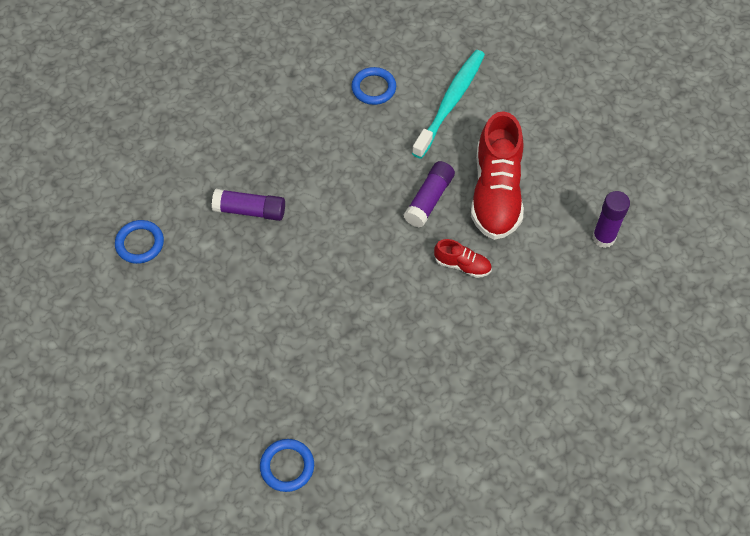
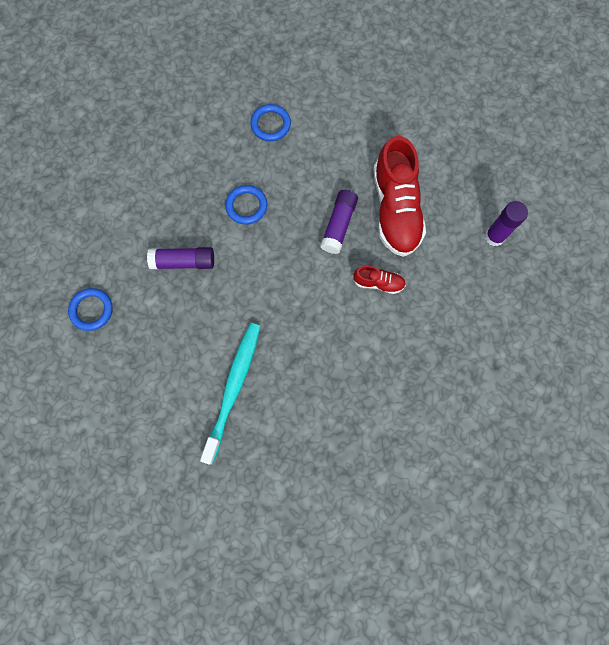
camera: 10 degrees left, 15 degrees up
(287, 466) = (262, 497): blue ring -> blue ring (246, 206)
(450, 103) = (340, 128): turquoise toothbrush -> turquoise toothbrush (233, 389)

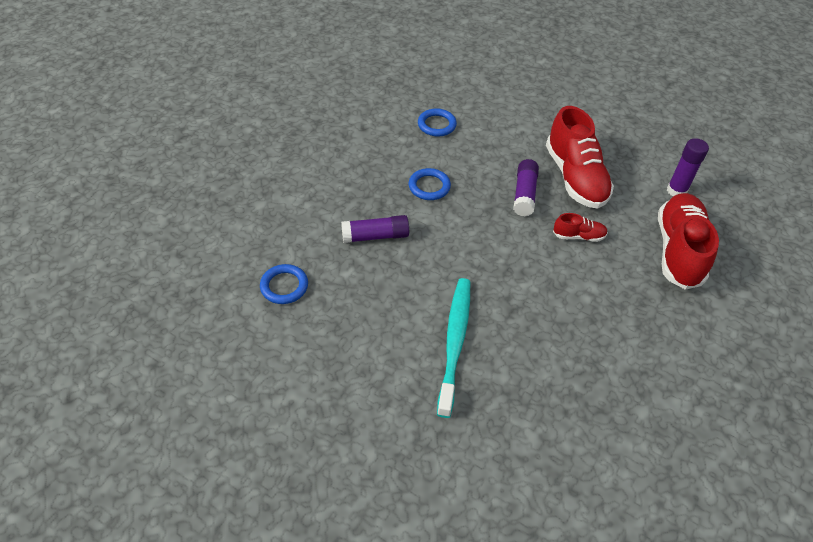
camera: 10 degrees left, 25 degrees down
(471, 311) = (678, 250): none -> red shoe

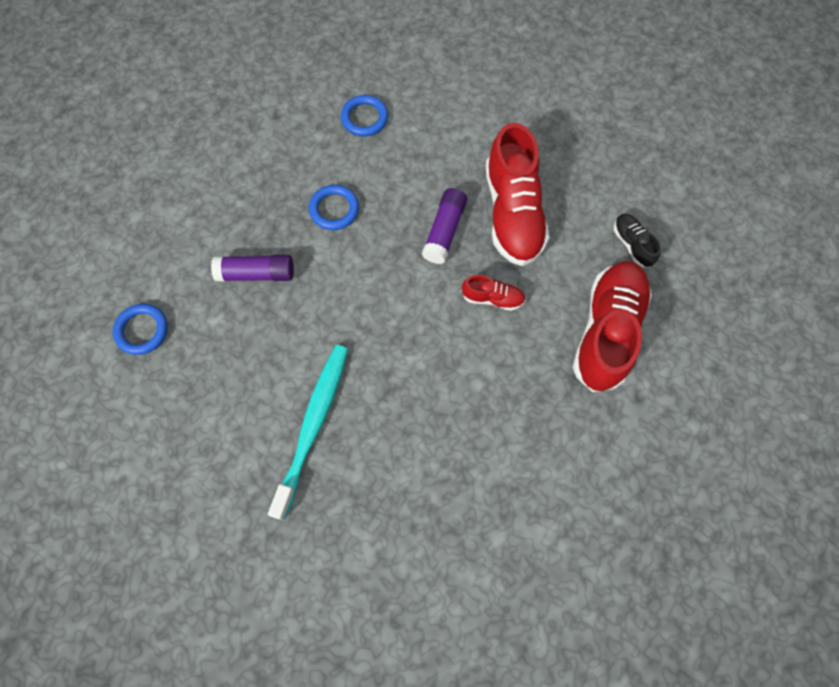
camera: 10 degrees right, 20 degrees up
(676, 190) = (632, 244): purple glue stick -> black shoe

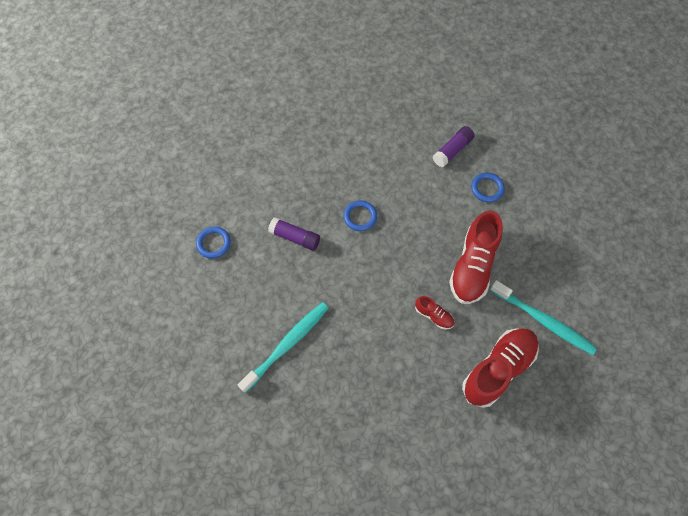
camera: 25 degrees right, 5 degrees down
(364, 118) = (406, 166): blue ring -> blue ring (487, 188)
(444, 231) = (423, 260): purple glue stick -> purple glue stick (452, 150)
(632, 244) = (543, 320): black shoe -> turquoise toothbrush

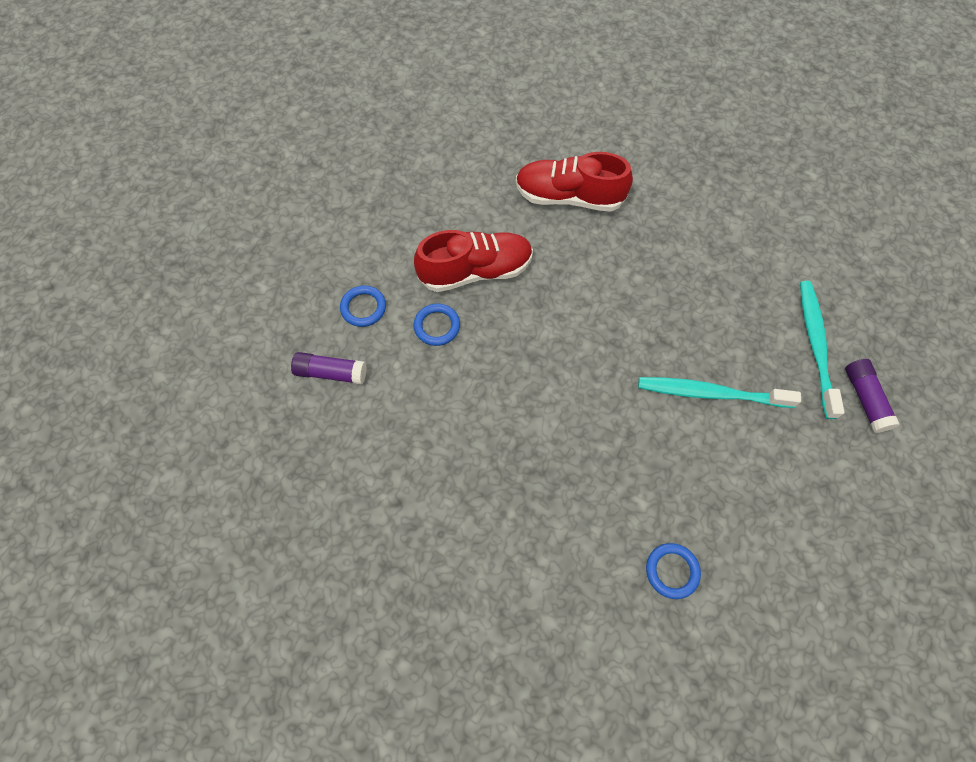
camera: 125 degrees left, 0 degrees up
(295, 237) = (585, 476): purple glue stick -> purple glue stick (865, 399)
(360, 217) = (501, 419): blue ring -> blue ring (437, 326)
(433, 316) = (560, 276): red shoe -> none
(543, 320) = (488, 185): turquoise toothbrush -> turquoise toothbrush (815, 346)

